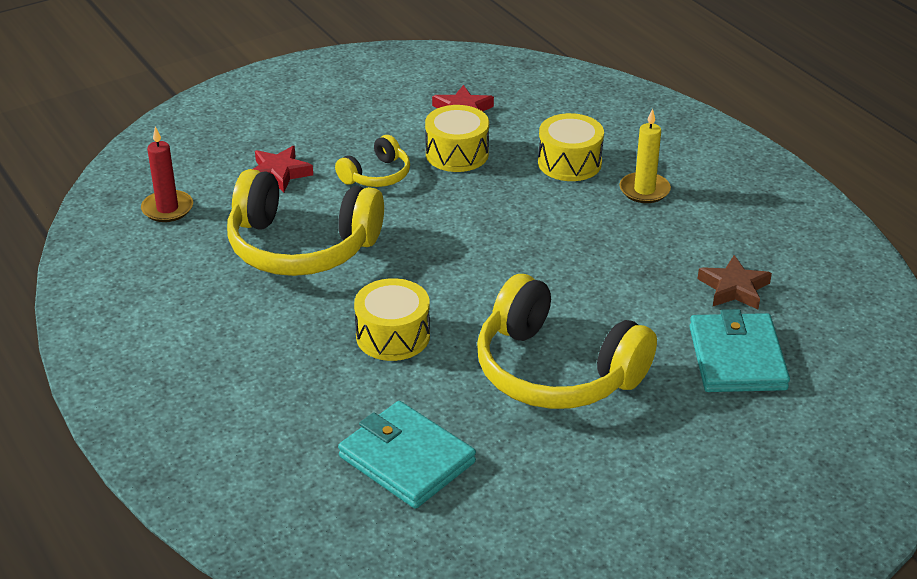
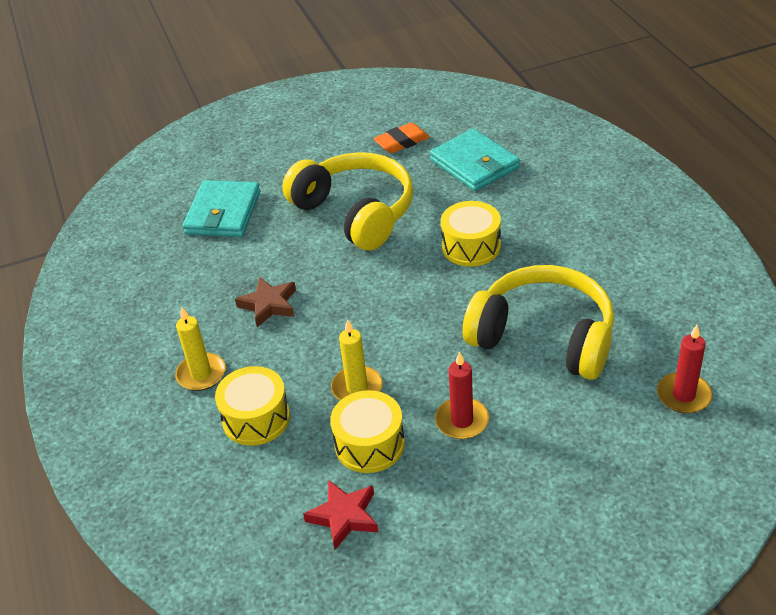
camera: 165 degrees left, 5 degrees up
(279, 173) = (568, 434): red star -> none
(377, 175) = (462, 421): yellow headphones -> red candle
(483, 191) = (357, 388): none -> yellow candle
(529, 494) = (402, 142): none -> orange eraser
(734, 288) = (188, 266): brown star -> brown star (269, 305)

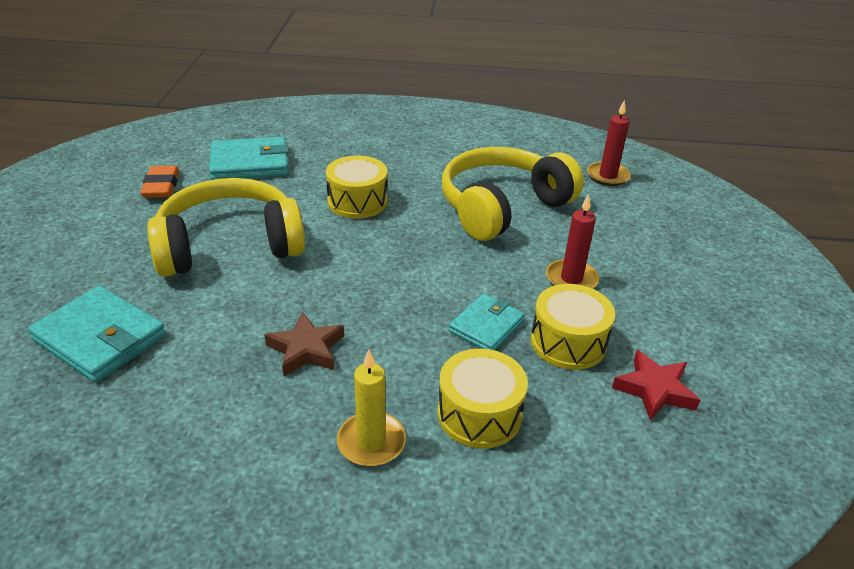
camera: 70 degrees left, 5 degrees down
(357, 388) = (486, 326): yellow candle -> turquoise wallet

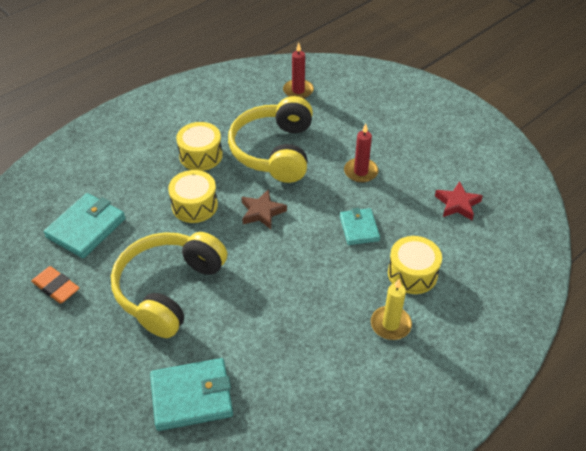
camera: 45 degrees left, 10 degrees up
(306, 349) = (301, 309): brown star -> brown star (262, 212)
(568, 342) = (401, 208): yellow drum -> yellow drum (201, 155)

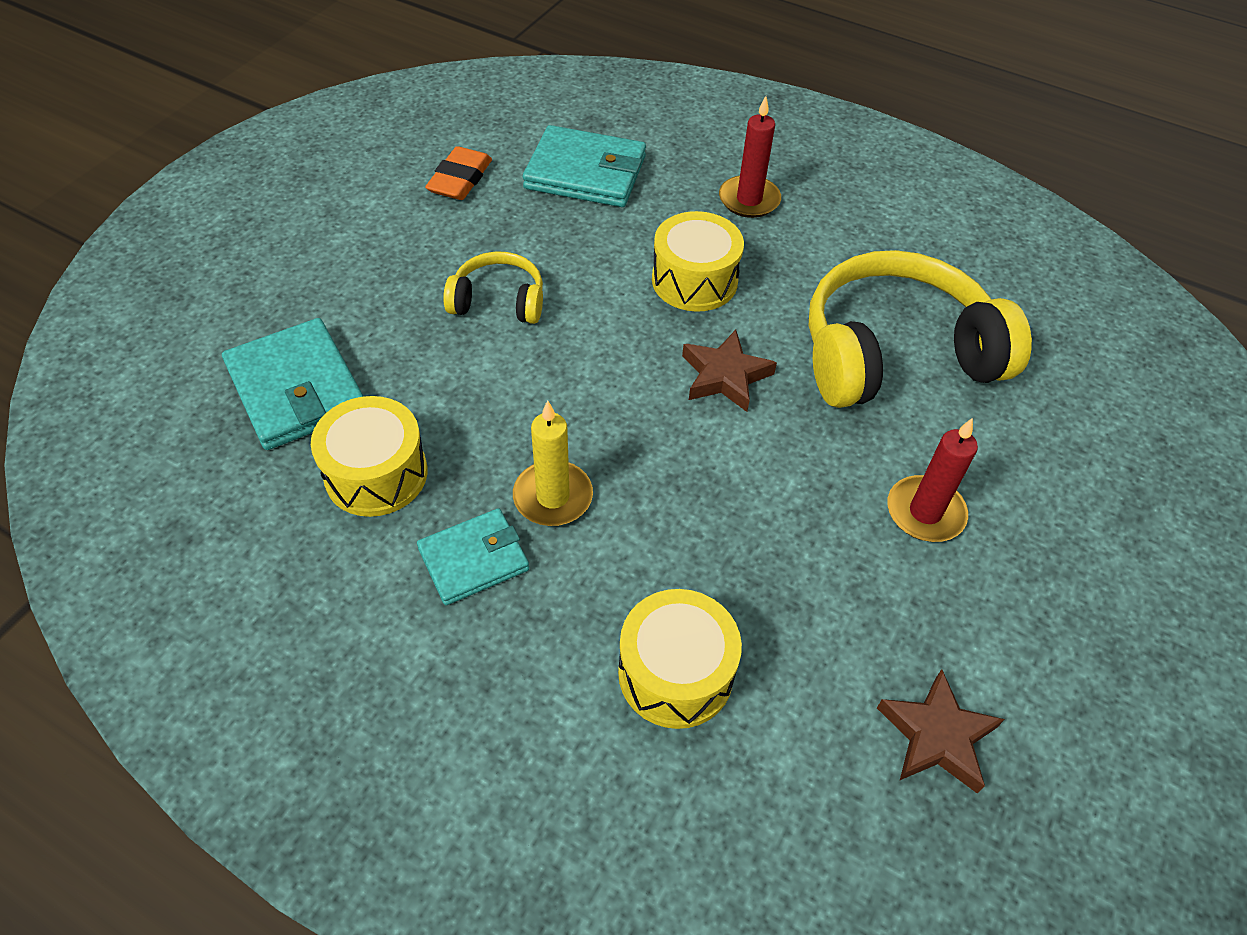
camera: 70 degrees right, 5 degrees up
(169, 289) = (498, 301): yellow headphones -> yellow headphones, size x0.50
(201, 155) = (818, 255): yellow drum -> yellow drum (376, 474)
(298, 91) = (1096, 347): red candle -> red candle (749, 200)
(359, 228) = (759, 544): turquoise wallet -> turquoise wallet (474, 559)
(390, 324) = (524, 656): yellow candle -> yellow candle (553, 496)
(457, 204) = (937, 736): red star -> brown star

